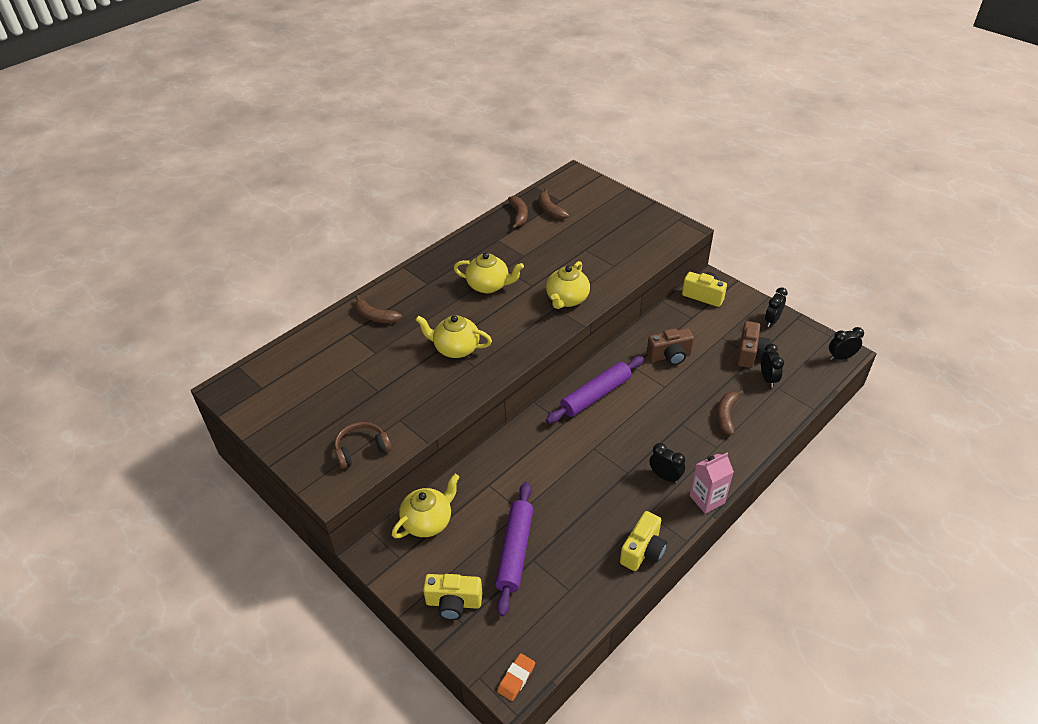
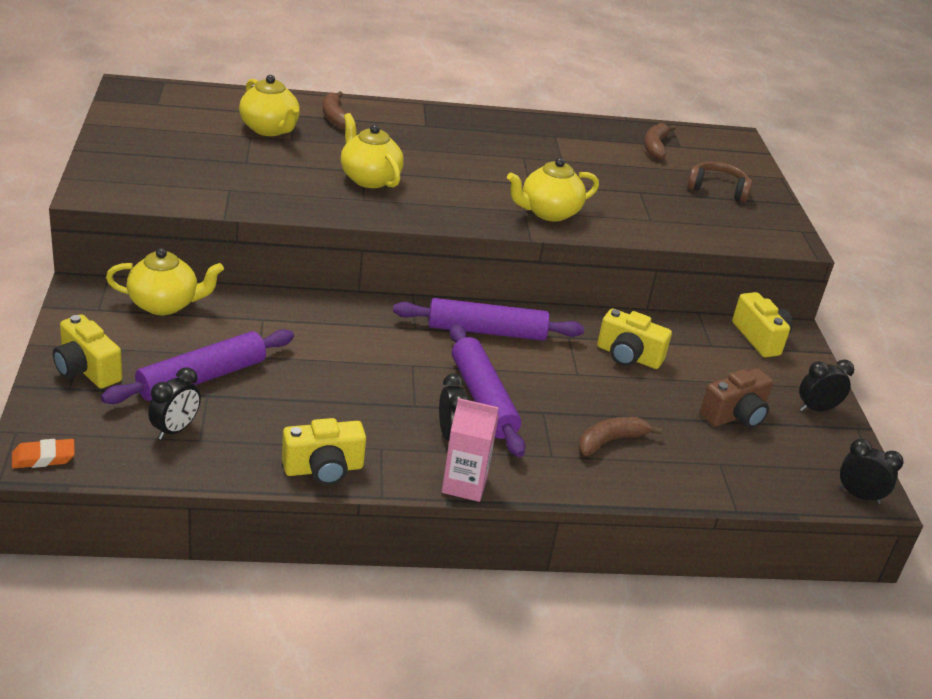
camera: 35 degrees right, 10 degrees down
(361, 449) = (162, 186): brown headphones -> brown headphones (717, 189)
(489, 285) = (484, 159): yellow teapot -> yellow teapot (270, 129)
(519, 215) = (611, 132): brown banana -> none
(648, 440) = (483, 399): none -> purple rolling pin
(670, 356) = (628, 356): brown camera -> yellow camera
(768, 379) = (720, 449): black clock -> black clock (175, 429)

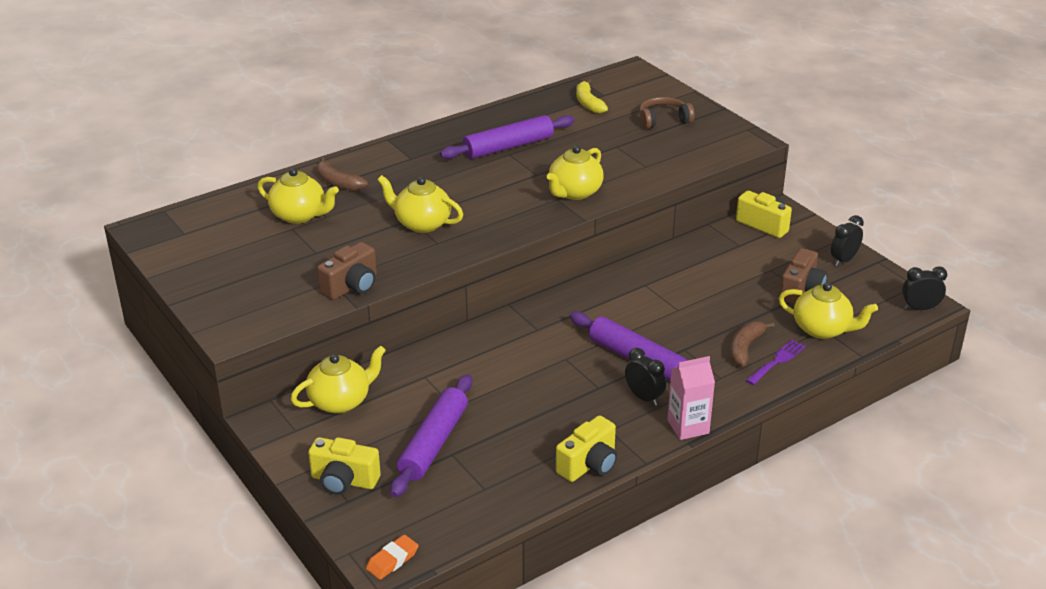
camera: 25 degrees left, 0 degrees up
(175, 429) = (459, 490): black clock -> none
(241, 201) = (352, 286): none -> brown camera
(486, 331) = (587, 307): purple rolling pin -> purple rolling pin (508, 147)
(628, 356) = (696, 280): yellow camera -> none
(632, 469) = (777, 361): none -> purple fork
(655, 147) = (588, 103): brown banana -> yellow banana
(718, 463) = (822, 329): none -> yellow teapot

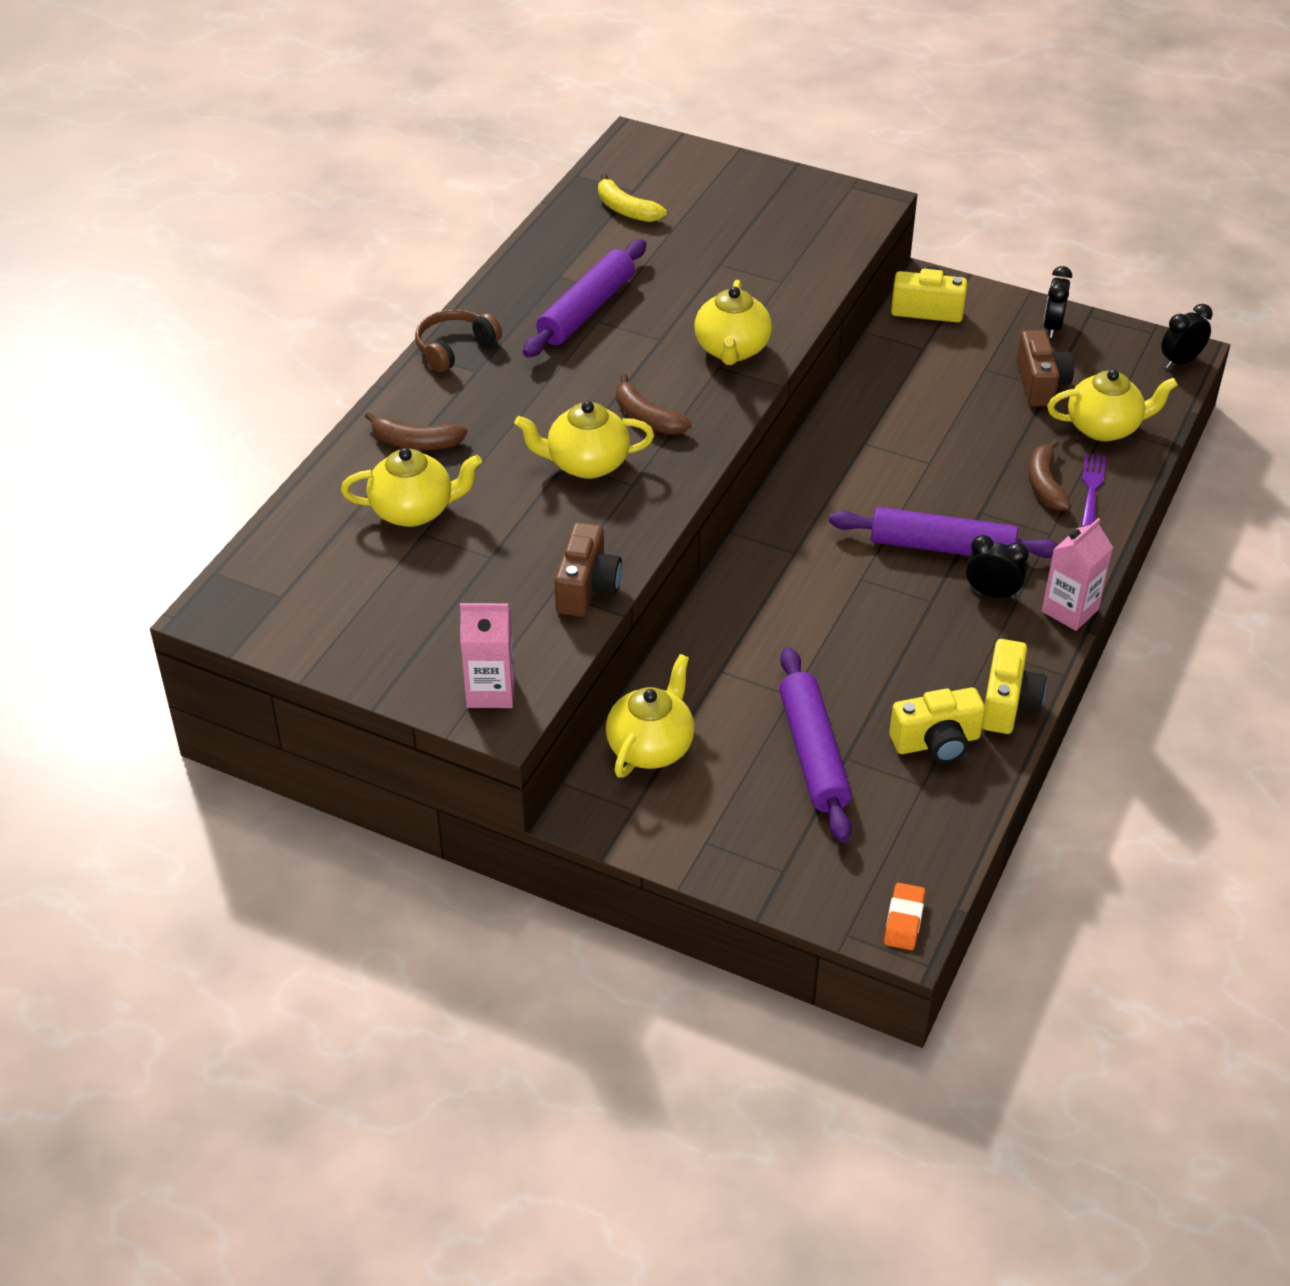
camera: 30 degrees left, 10 degrees up
(240, 319) = (491, 691): none -> pink carton
(344, 481) = (755, 848): yellow camera -> yellow camera (936, 742)
(483, 211) = (646, 418): none -> brown banana
(663, 120) = (742, 206): brown headphones -> brown headphones (454, 348)

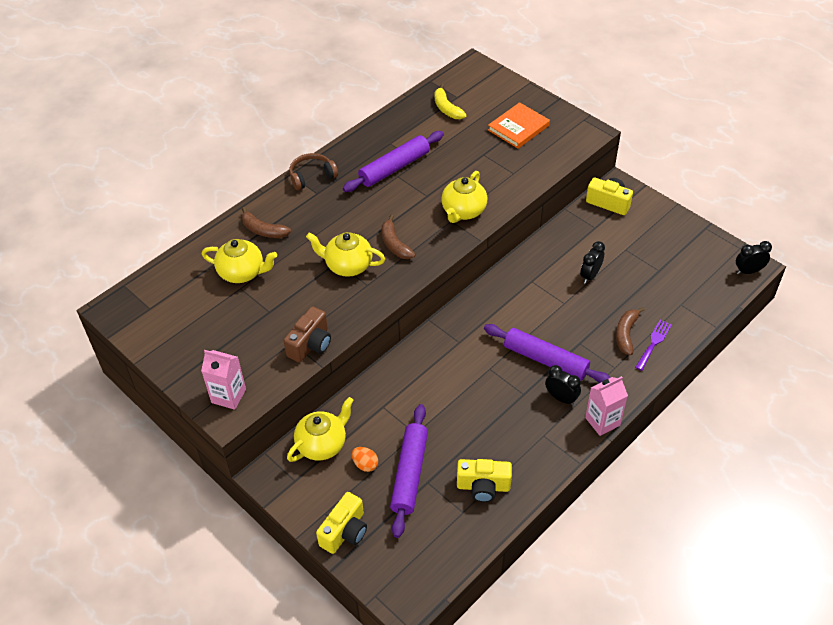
camera: 20 degrees right, 5 degrees up
(736, 758) = (365, 464): none -> orange egg
(756, 216) = (518, 128): none -> orange book
(904, 920) = (411, 596): orange eraser -> none
(1008, 704) = (537, 473): yellow camera -> yellow camera (345, 532)
(1040, 384) = (654, 267): brown camera -> none
(1052, 327) = (679, 230): black clock -> black clock (590, 275)
(1104, 427) = (680, 305): yellow teapot -> none

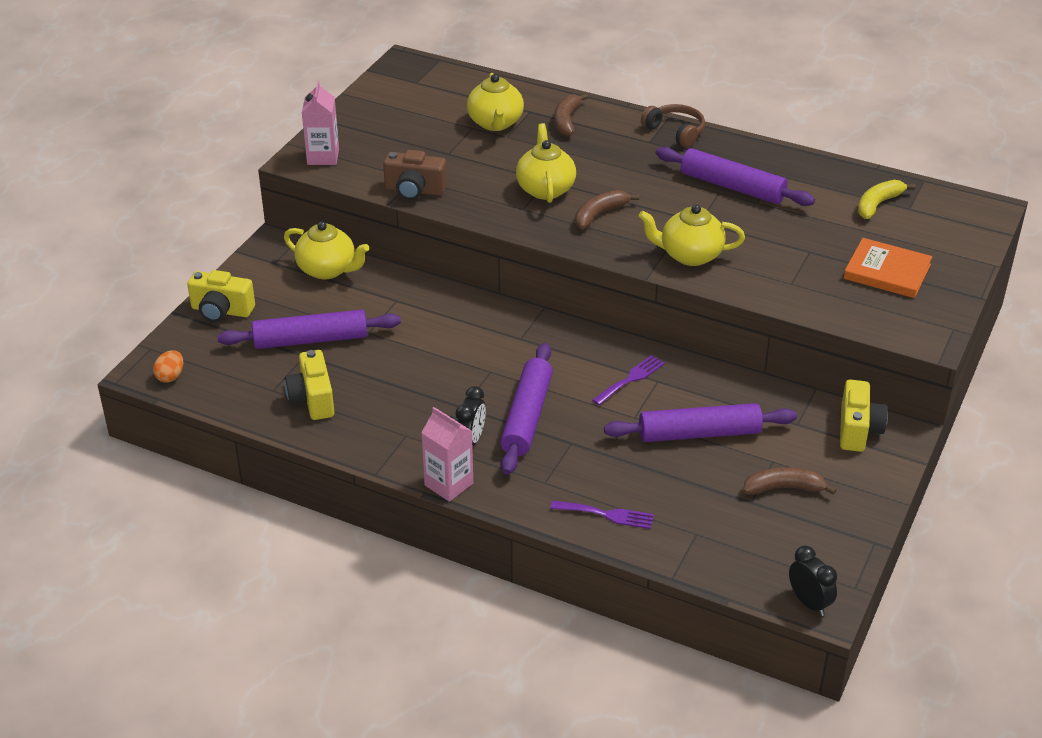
camera: 70 degrees right, 10 degrees down
(365, 464) = (312, 305): orange egg -> orange egg (170, 376)
(525, 294) = (631, 379): none -> purple fork
(590, 275) = (699, 433): black clock -> purple rolling pin
(626, 334) = (609, 485): brown banana -> brown banana (784, 488)

